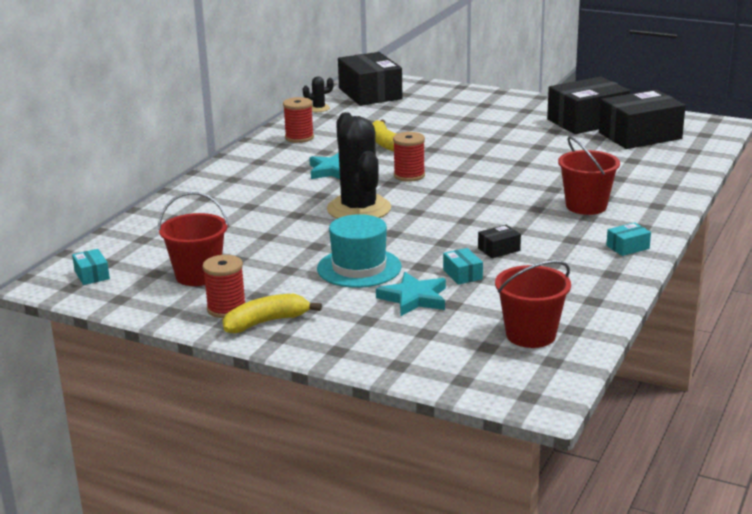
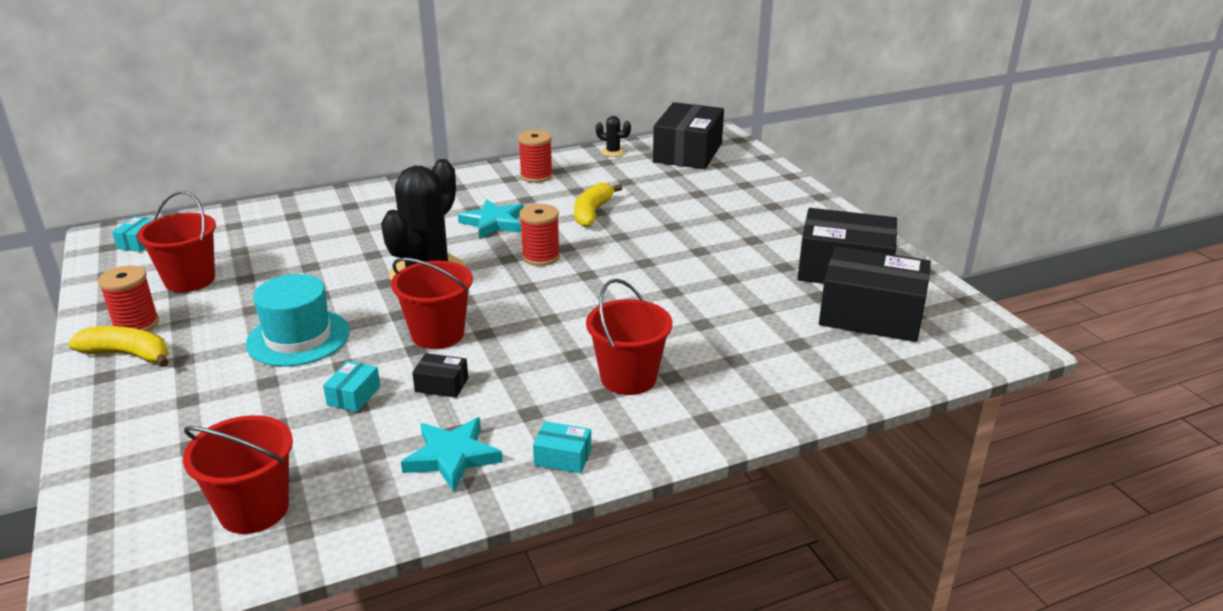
camera: 40 degrees right, 5 degrees up
(414, 298) = (265, 398): turquoise star -> turquoise star (452, 457)
(440, 231) = (438, 334): none -> red bucket

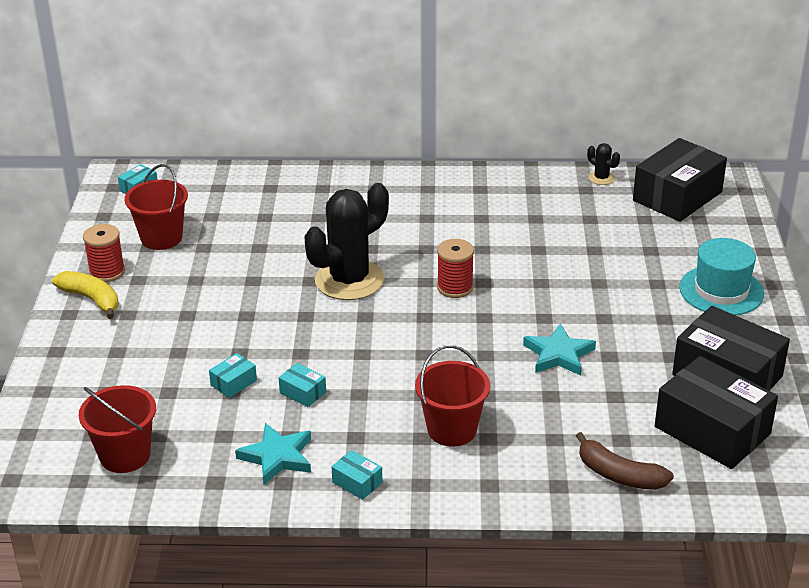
camera: 25 degrees right, 5 degrees up
(298, 338) = (217, 318): turquoise hat -> turquoise hat (721, 291)
(438, 334) = (325, 344): red bucket -> none
(441, 385) = (303, 392): black box -> turquoise box
(493, 223) = (436, 238): turquoise star -> turquoise star (558, 354)
(536, 176) = (507, 192): red spool -> none
(592, 212) = (532, 249): yellow banana -> none
(822, 374) = (619, 475): none -> brown banana

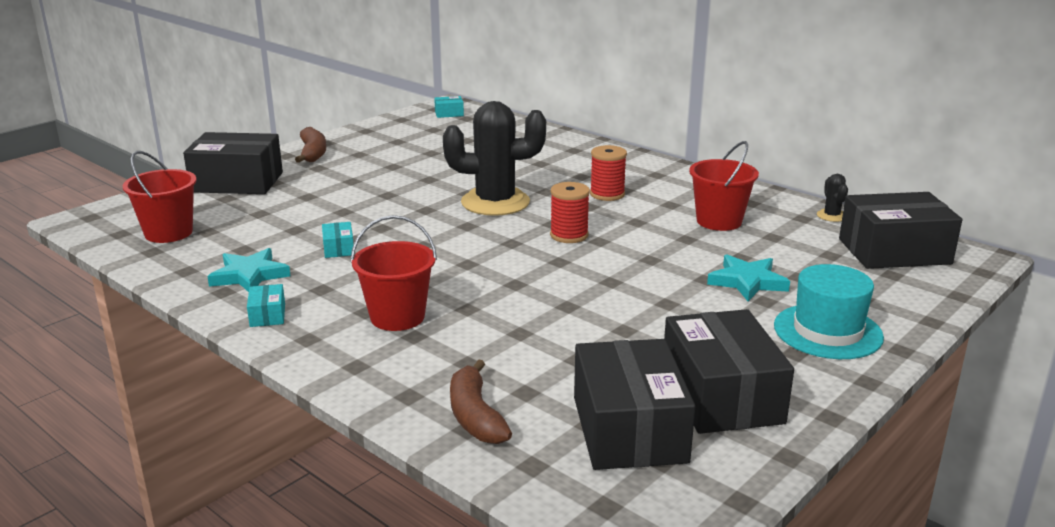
camera: 40 degrees right, 10 degrees down
(81, 369) = (237, 182): none -> black box
(91, 299) = (313, 153): yellow banana -> brown banana
(107, 272) = (348, 144): red spool -> red spool (607, 194)
(161, 238) = (414, 140): red bucket -> red bucket (719, 221)
(233, 383) = (306, 225): turquoise box -> none
(558, 354) = (578, 309): turquoise star -> turquoise star (747, 282)

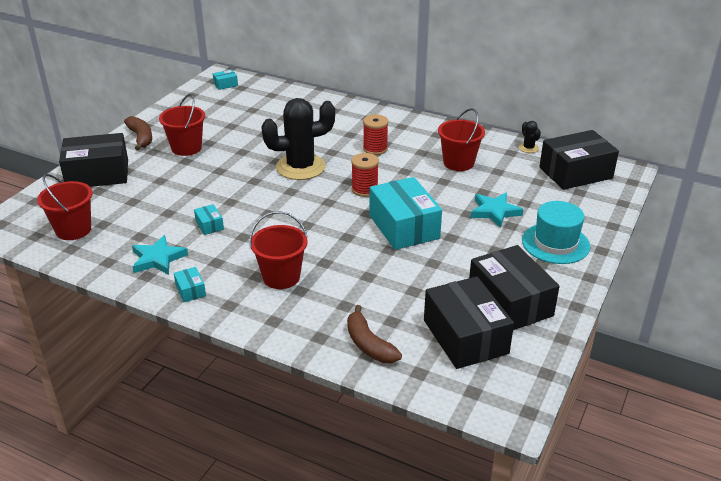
camera: 15 degrees left, 10 degrees up
(361, 168) = (186, 148): none -> red bucket
(603, 283) = (404, 227): none -> turquoise box

